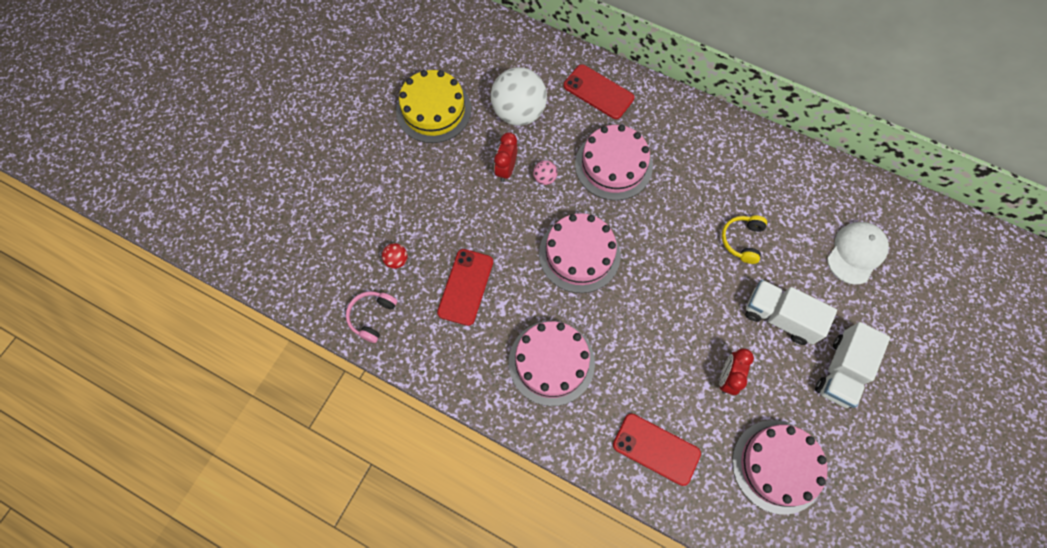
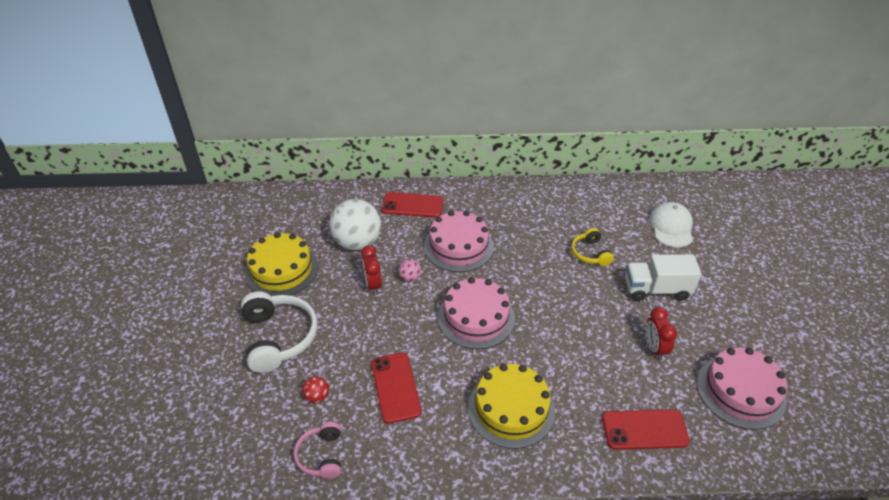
camera: 30 degrees left, 25 degrees down
(395, 183) = (278, 337): none -> white headphones
(551, 362) = (511, 409): pink cake -> yellow cake
(841, 371) = (726, 303): white truck -> none

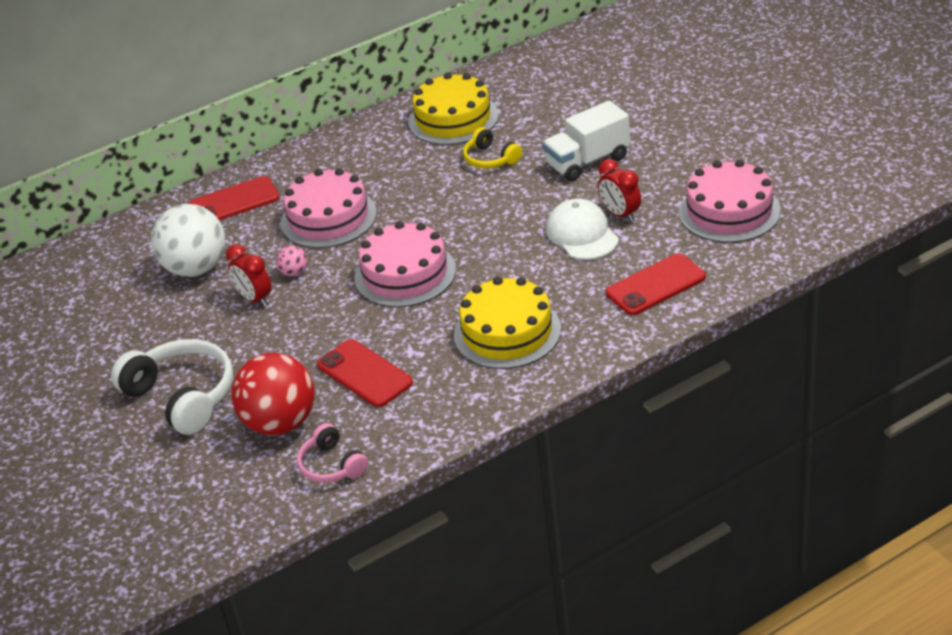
camera: 25 degrees left, 5 degrees down
(281, 270) = (121, 336): yellow cake -> yellow cake (453, 119)
(317, 397) = (280, 423): red ball -> red ball, size x2.35
(671, 227) = (564, 95): white cap -> white cap (582, 234)

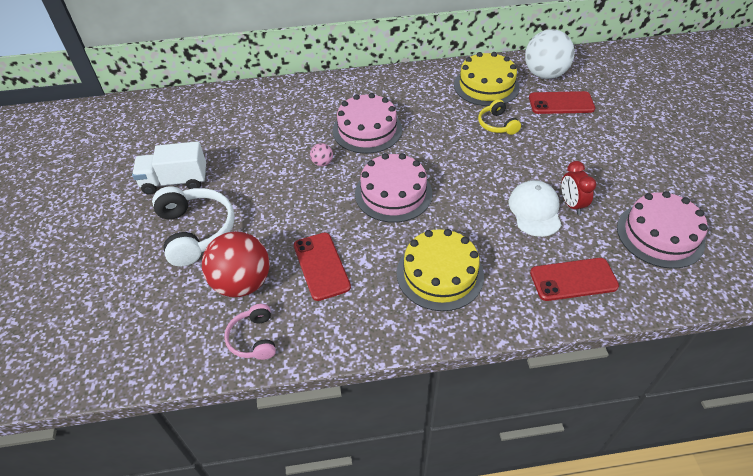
camera: 20 degrees right, 10 degrees up
(196, 268) = (265, 135): white ball -> white ball (544, 74)
(234, 202) = (316, 96): red phone -> red phone (561, 103)
(255, 299) = (286, 173): red clock -> none
(587, 161) = (565, 151): white truck -> white truck (175, 181)

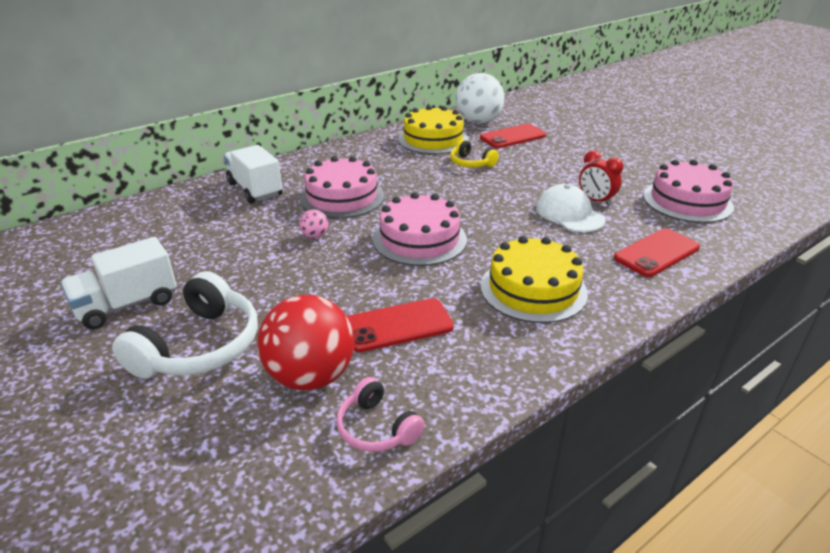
camera: 30 degrees left, 15 degrees down
(195, 231) = (199, 346): white headphones -> white headphones turned 75 degrees clockwise
(311, 101) = (255, 189): none -> white truck
(321, 266) = (398, 325): red phone -> red phone turned 60 degrees counterclockwise

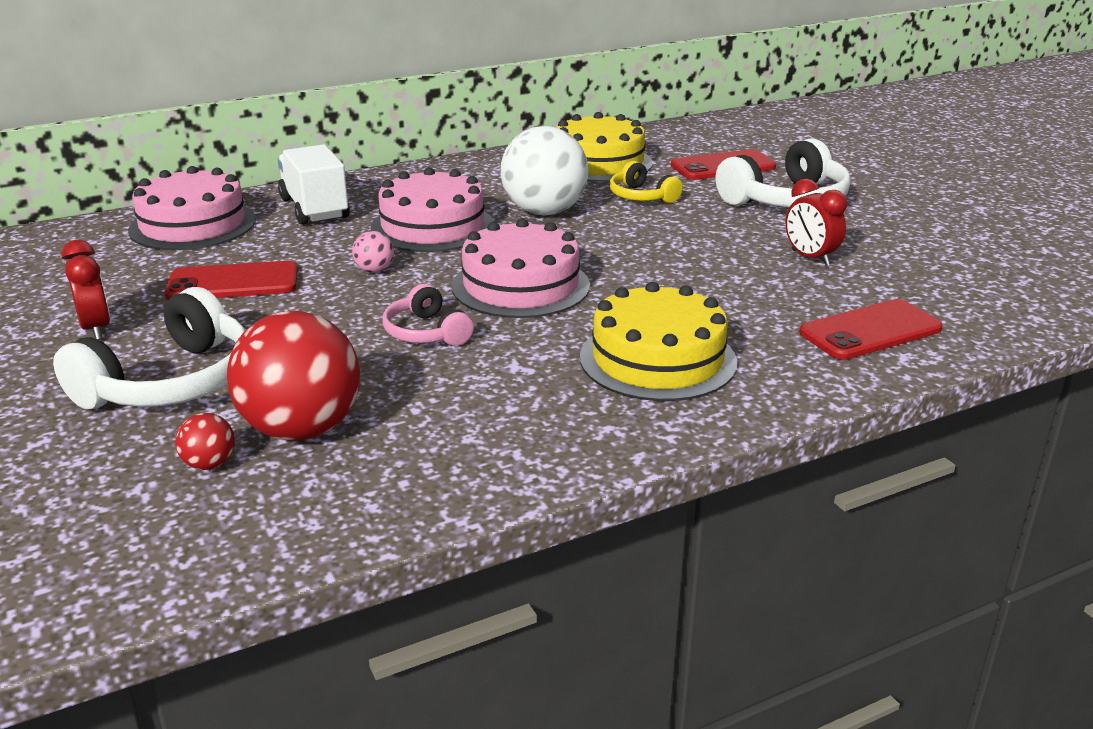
camera: 10 degrees right, 5 degrees down
(127, 305) = (96, 329): white truck -> red clock
(253, 416) = (209, 464): none -> red ball
(377, 428) = (364, 494): pink headphones -> pink headphones (427, 332)
(398, 325) = (443, 384): red phone -> red phone (233, 283)
(478, 121) = (679, 143): white ball -> white ball (544, 212)
(562, 159) = (786, 200): none -> white headphones
(569, 214) = (760, 271): white cap -> none
(687, 201) = (957, 268): pink cake -> pink cake (193, 225)

